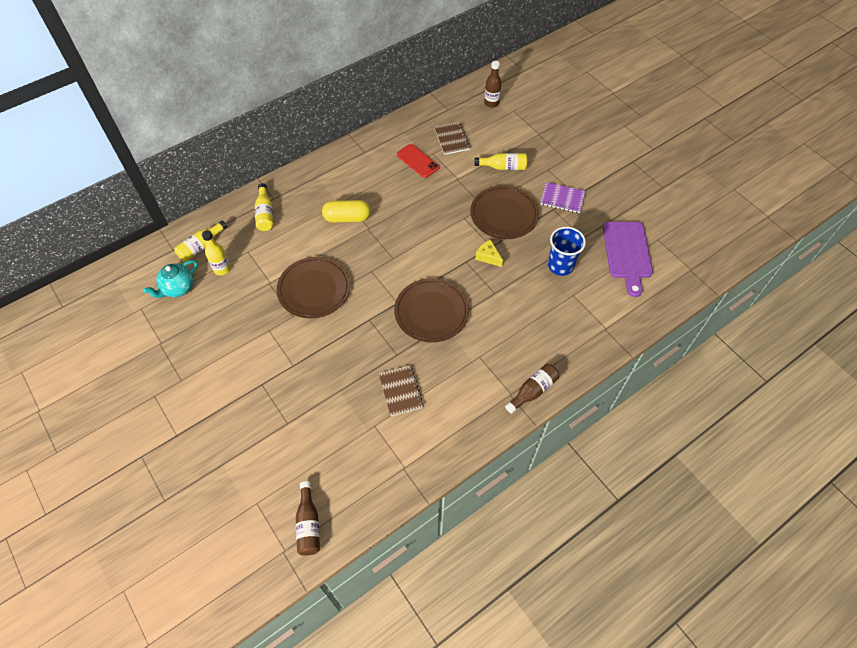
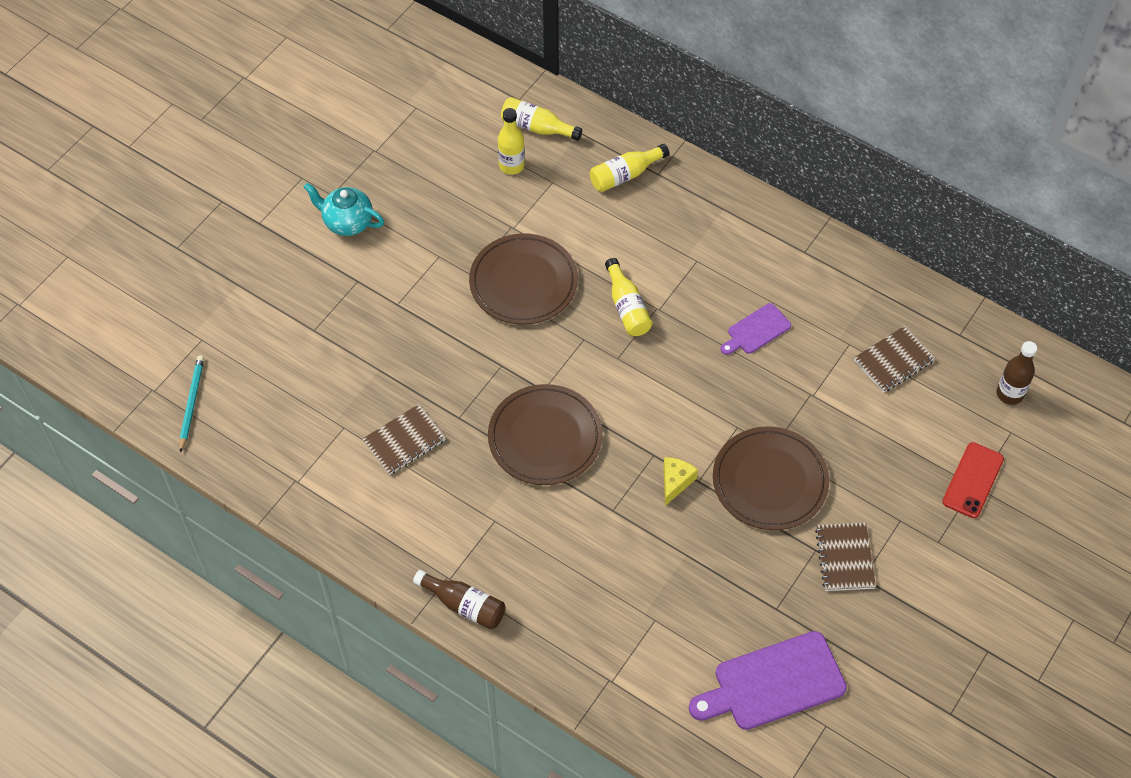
camera: 70 degrees right, 0 degrees up
(178, 288) = (461, 132): turquoise teapot -> turquoise teapot (347, 222)
(308, 524) = (191, 403): brown bottle -> turquoise pencil
(347, 218) = (664, 276): yellow capsule -> none
(405, 189) = (756, 330): none -> purple cutting board
(417, 161) = (821, 328): red phone -> red phone (973, 480)
(503, 167) = (870, 452): yellow bottle -> yellow bottle (627, 307)
(560, 265) = (703, 588): blue cup -> none
(562, 198) = (845, 558): purple notebook -> brown notebook

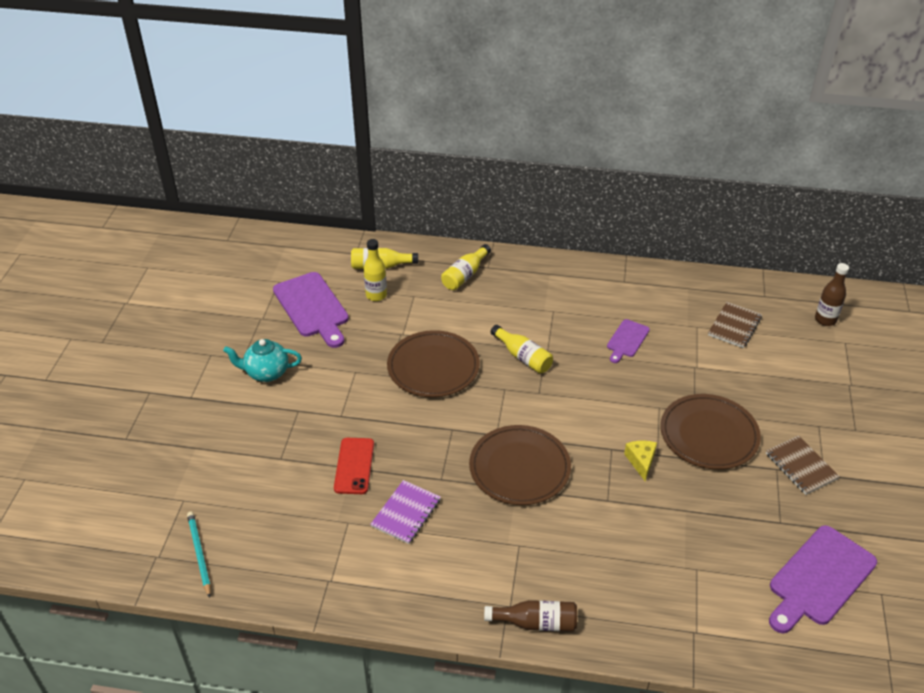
camera: 25 degrees left, 15 degrees down
(404, 440) = (406, 513): brown notebook -> purple notebook
(435, 156) = (312, 307): none -> purple cutting board
(973, 480) = (845, 381): red phone -> red phone (354, 466)

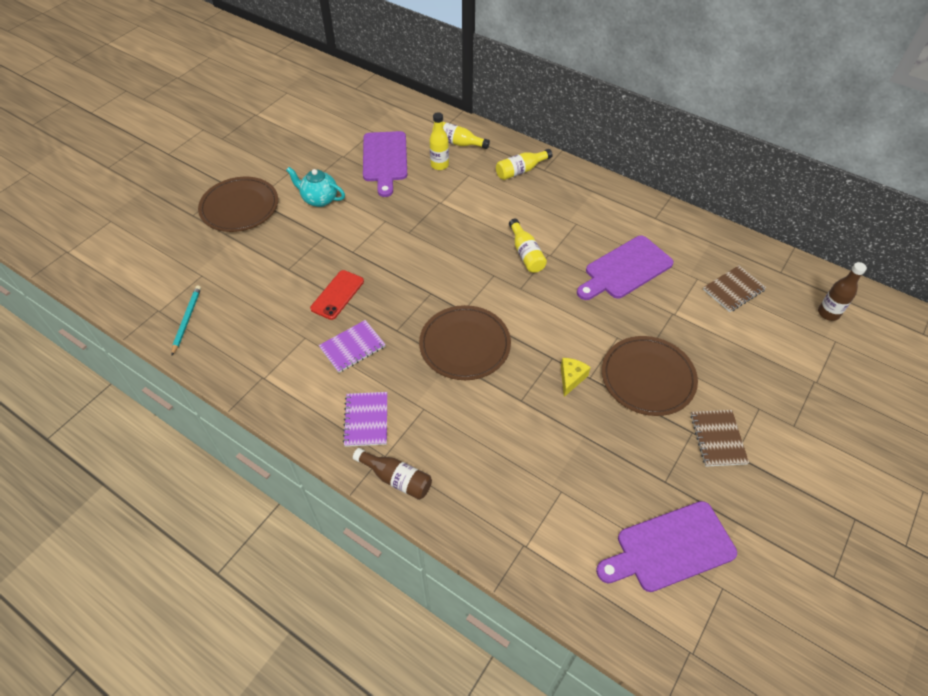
camera: 25 degrees right, 10 degrees up
(433, 367) = (448, 237): brown plate -> brown plate (239, 207)
(468, 579) = (366, 420): none -> purple notebook
(627, 340) = (625, 269): purple cutting board -> purple cutting board, size x1.83

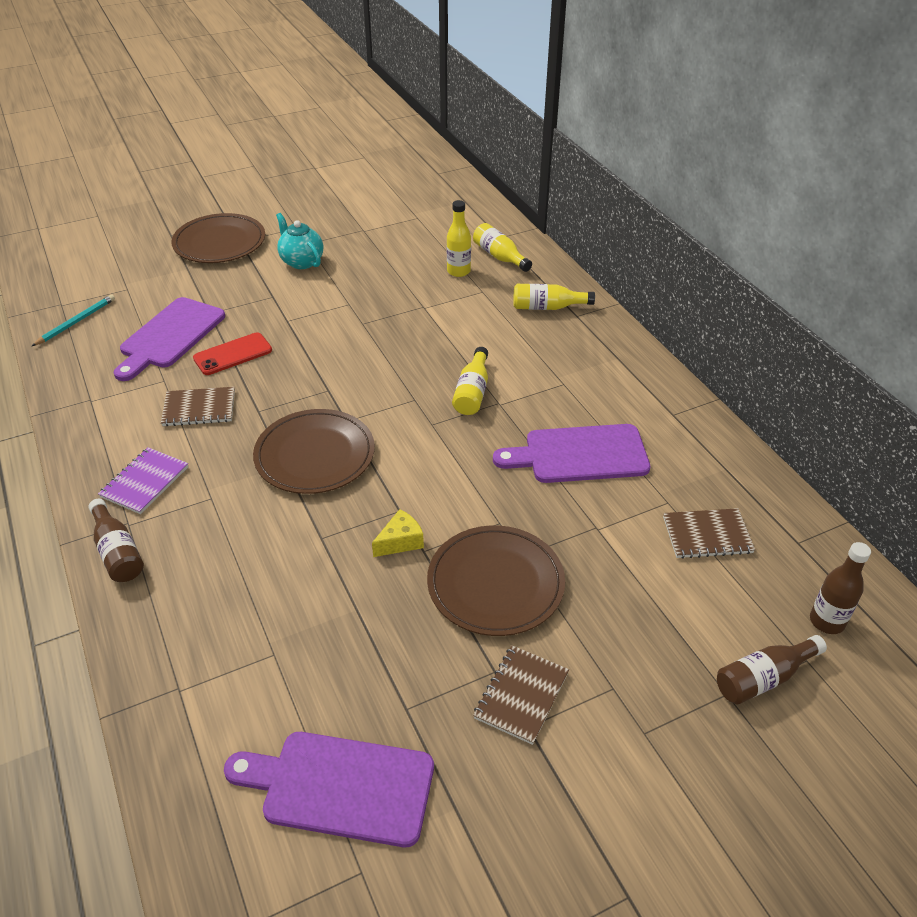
camera: 30 degrees right, 10 degrees down
(352, 347) = (199, 408): purple notebook -> brown notebook
(385, 159) = (404, 247): purple cutting board -> purple cutting board (170, 336)
(824, 362) = (763, 678): none -> brown bottle

